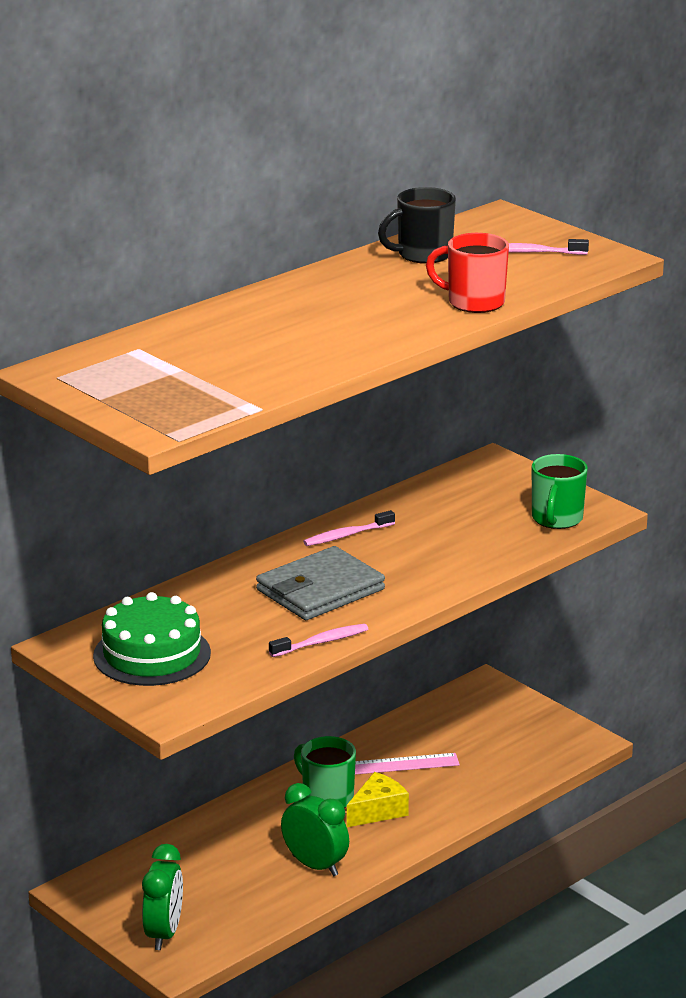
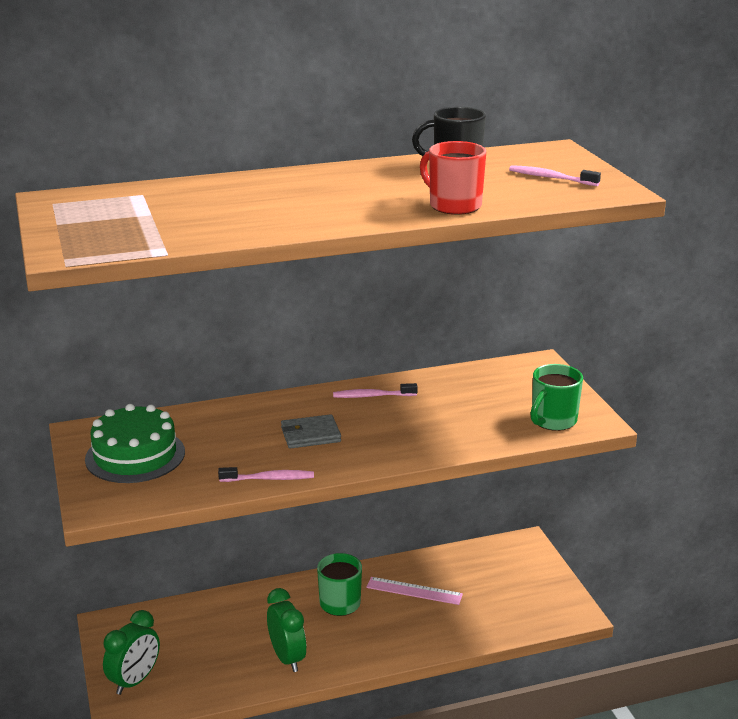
camera: 25 degrees right, 0 degrees up
(320, 590) = (310, 435): grey wallet -> grey wallet, size x0.61
(378, 811) = (368, 625): yellow cheese -> none

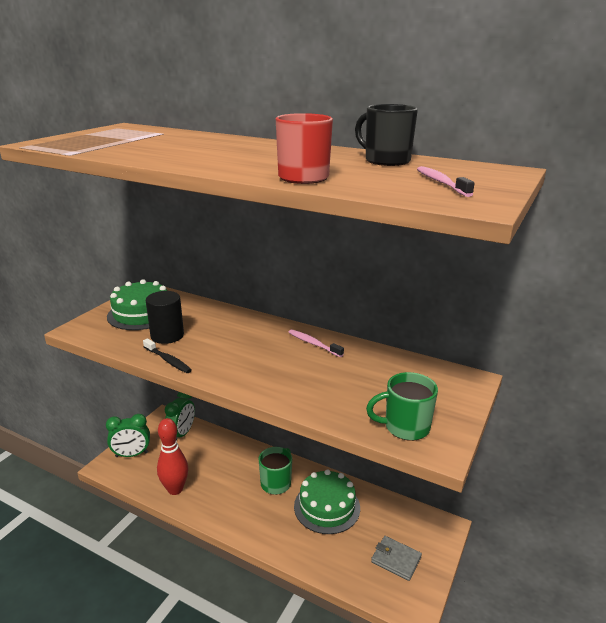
camera: 45 degrees right, 0 degrees up
(216, 460) = (167, 335): none -> black cylinder
(244, 675) = (175, 489): none -> red bowling pin
(269, 479) = (168, 360): pink toothbrush -> black toothbrush
(287, 658) = (206, 496): green clock -> green clock (182, 434)
(310, 435) = (236, 348): grey wallet -> grey wallet (396, 559)
(414, 591) = (327, 507): pink ruler -> green cake

